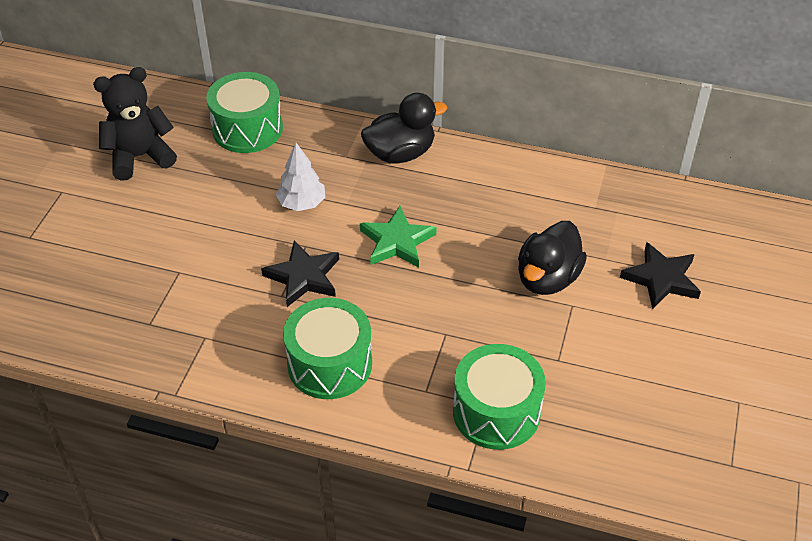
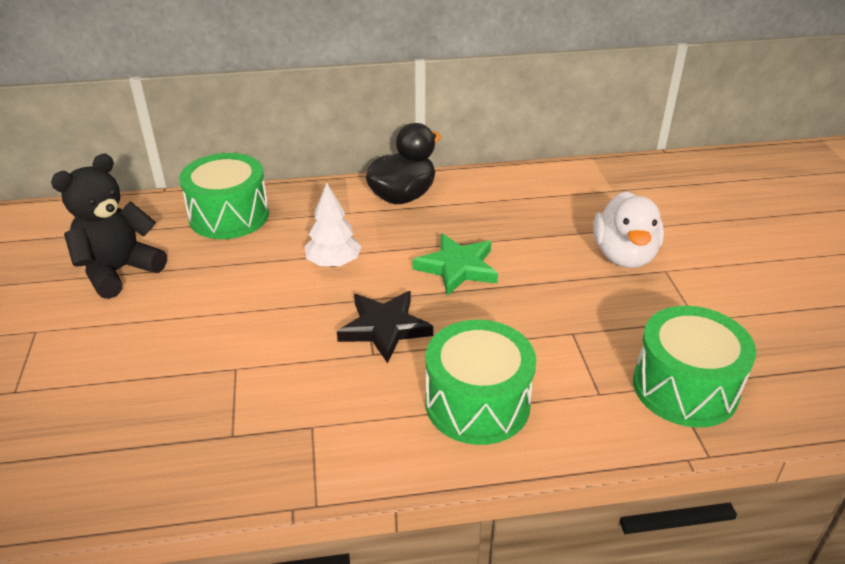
camera: 25 degrees left, 10 degrees down
(547, 278) = (624, 256): black duck -> white duck
(661, 279) = (719, 226): black star -> none

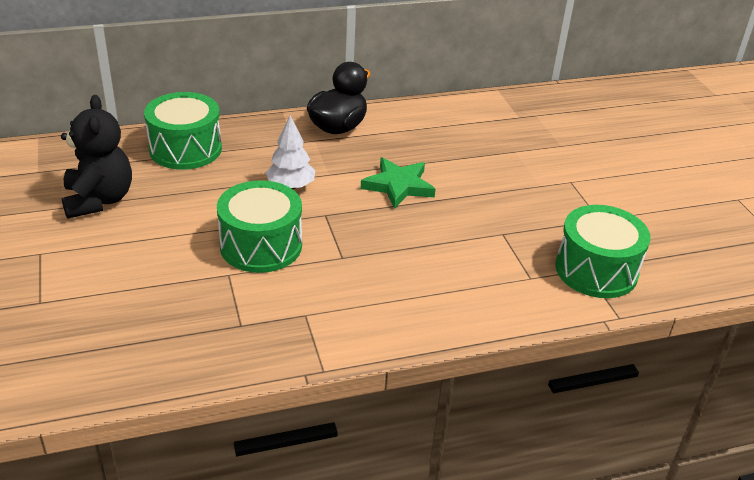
camera: 10 degrees left, 0 degrees up
(119, 271) = (99, 200): black teddy bear -> black teddy bear turned 135 degrees clockwise
(384, 328) = (347, 237): black star -> none
(477, 403) = (435, 290): green drum -> green drum (261, 245)
(624, 256) = (535, 171): white duck -> none

